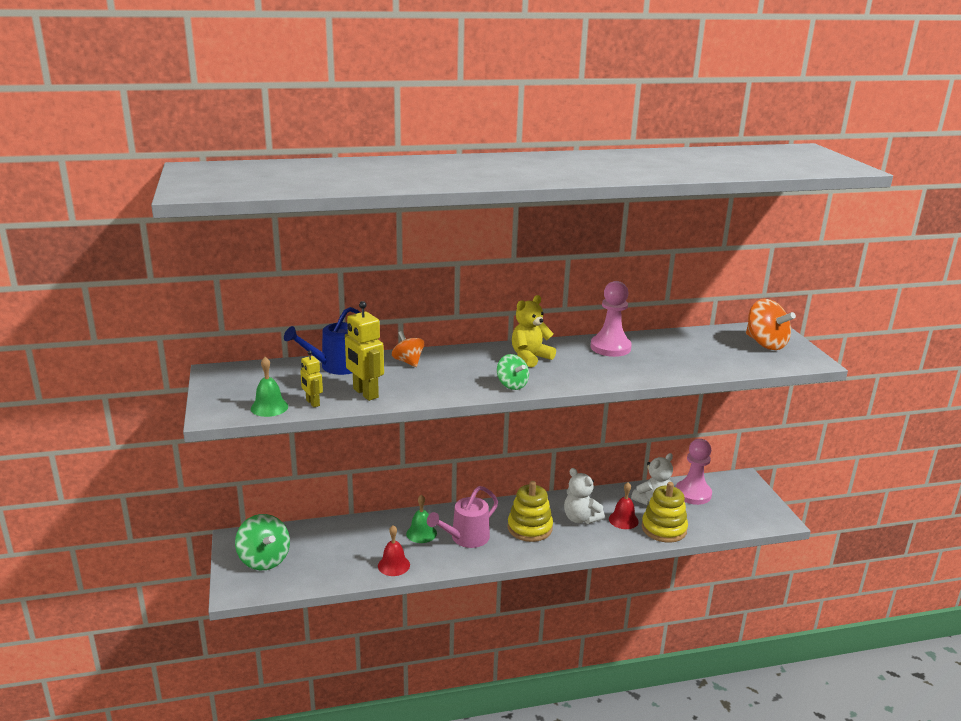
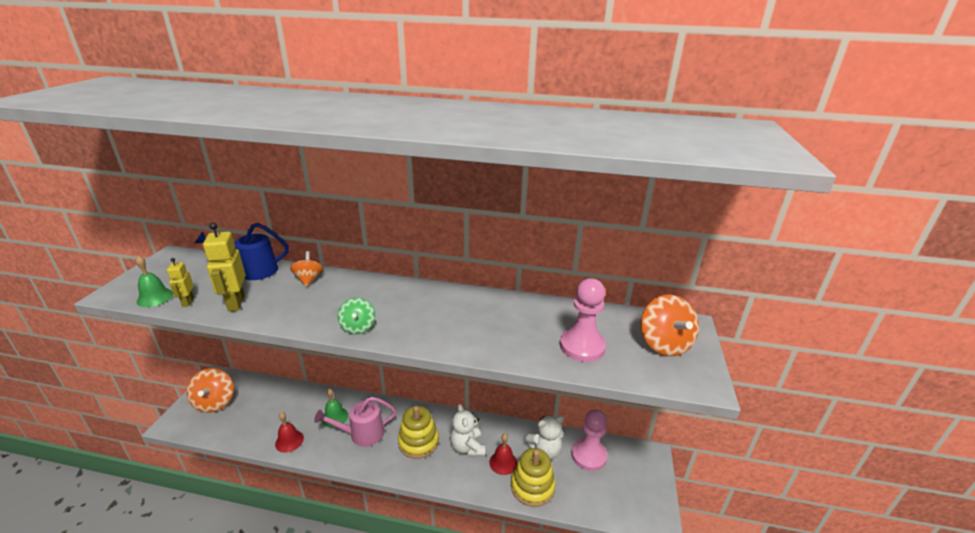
camera: 25 degrees right, 5 degrees up
(264, 559) = (215, 402): green spinning top -> orange spinning top
(530, 357) = (410, 300): yellow teddy bear -> none
(610, 347) = (495, 307): pink pawn -> pink pawn (582, 346)

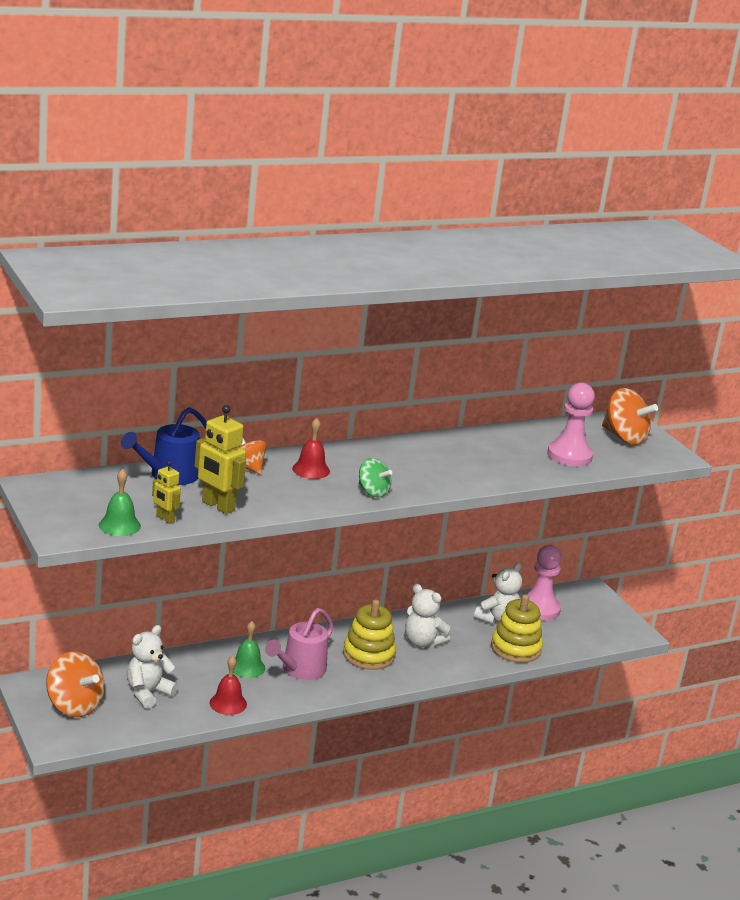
camera: 40 degrees left, 5 degrees down
(260, 411) = (148, 693): none -> white teddy bear
(503, 462) = (470, 641): red bell -> red bell (311, 470)

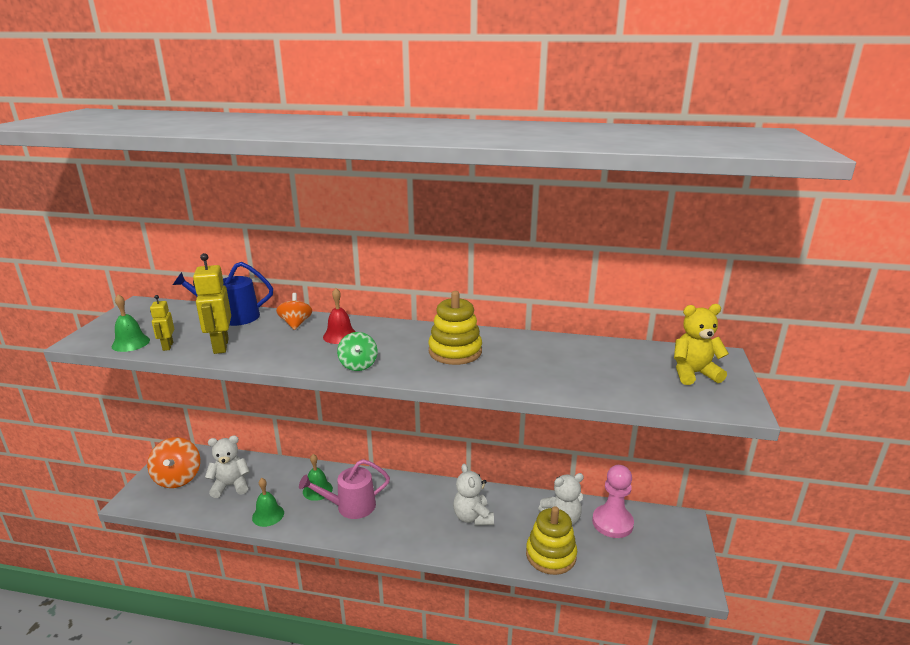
camera: 40 degrees right, 0 degrees up
(228, 703) = (268, 515): red bell -> green bell
(368, 655) = (416, 513): yellow stacking toy -> yellow stacking toy (455, 351)
(569, 455) = (604, 377): pink pawn -> none
(624, 438) = (693, 374): orange spinning top -> yellow teddy bear

